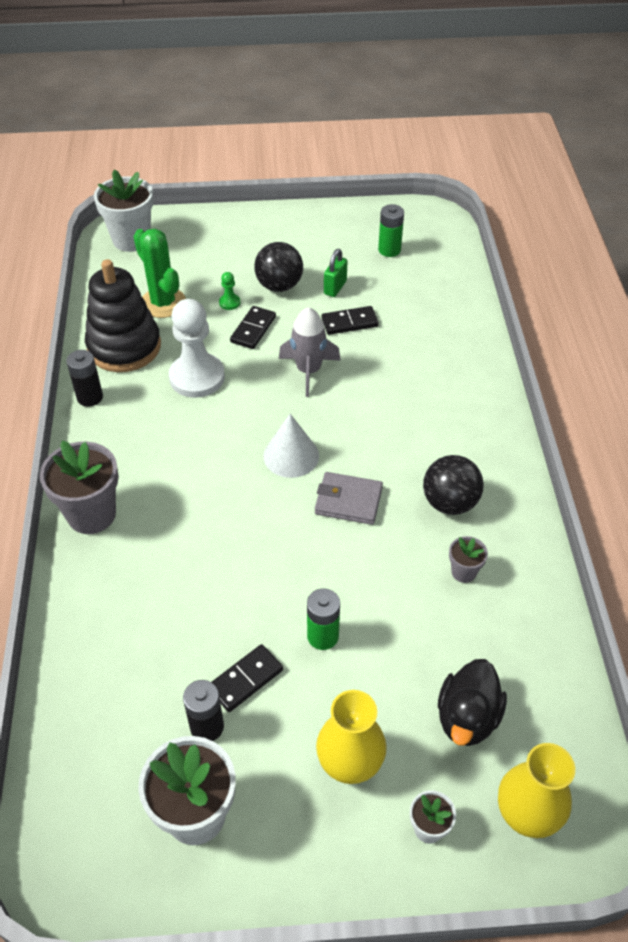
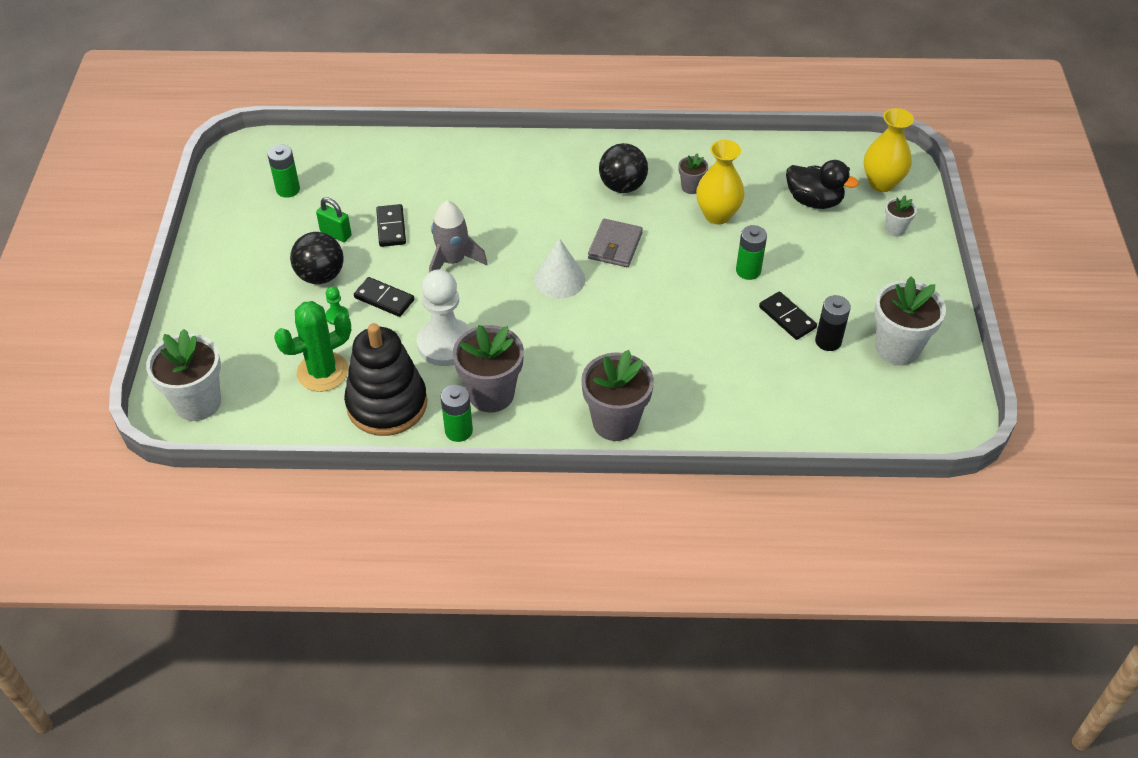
camera: 85 degrees left, 0 degrees up
(90, 397) = (458, 431): black battery -> green battery
(133, 416) = (491, 394): none -> grey flower pot
(350, 764) = (853, 264): yellow vase -> yellow vase (717, 215)

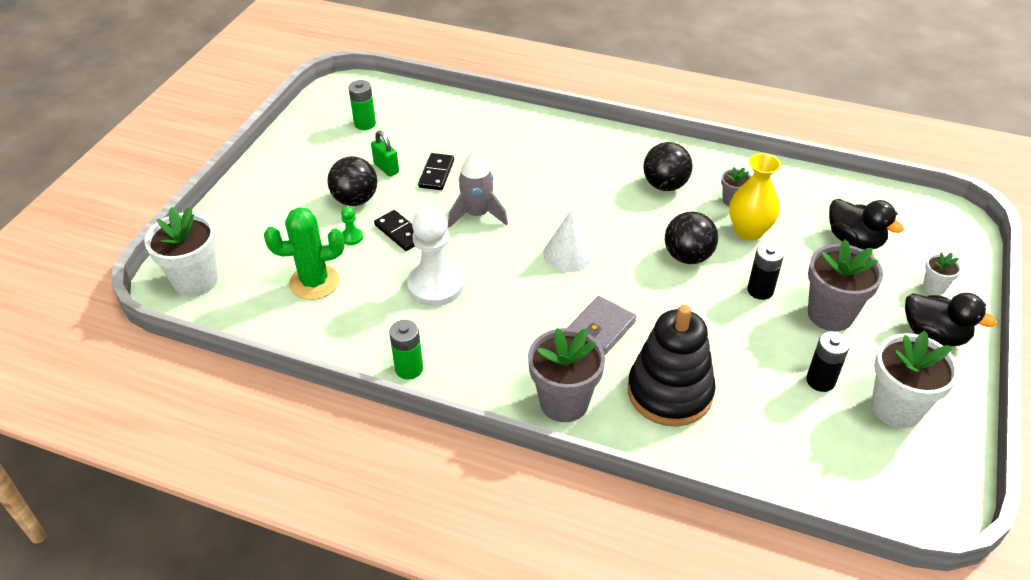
camera: 20 degrees right, 5 degrees down
(387, 404) = (356, 326): black stacking toy -> black stacking toy (669, 392)
(491, 394) = (455, 342): grey flower pot -> grey flower pot (830, 314)
(615, 246) = (635, 236): grey wallet -> grey wallet (601, 328)
(671, 254) = (688, 256): none -> black ball
(748, 271) = (760, 290): green battery -> black battery
(787, 317) = (784, 345): black domino -> none
(882, 183) = (934, 239): yellow vase -> none
(908, 274) = (934, 335): none -> black duck

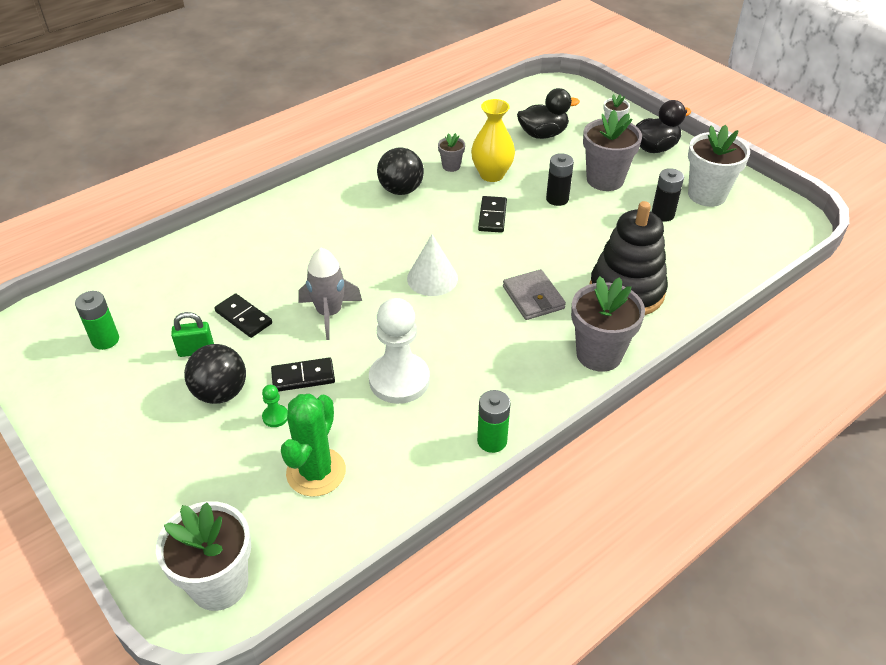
camera: 60 degrees left, 0 degrees up
(688, 256) = (492, 216): black ball -> black domino

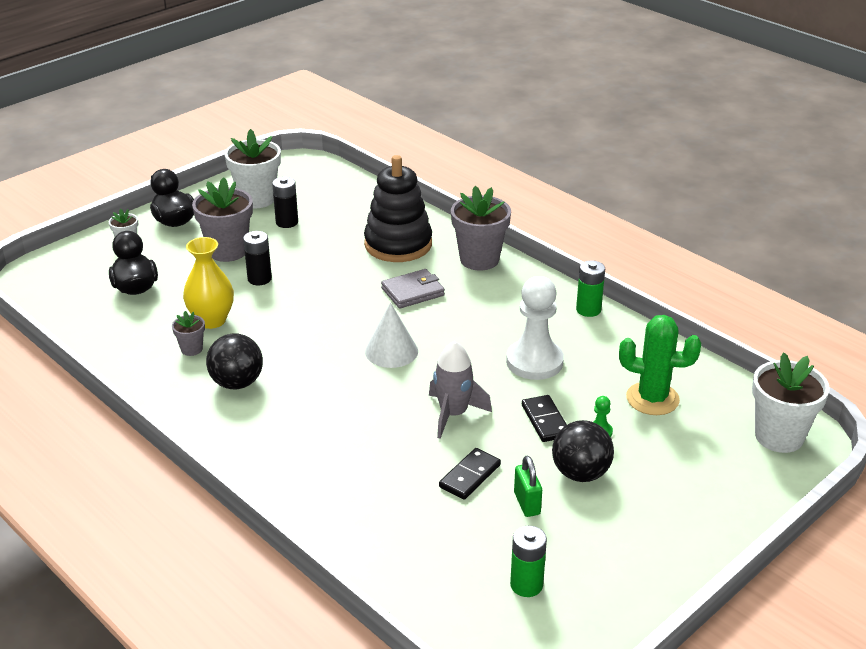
camera: 95 degrees left, 10 degrees down
(492, 216) = (288, 318): black domino -> none

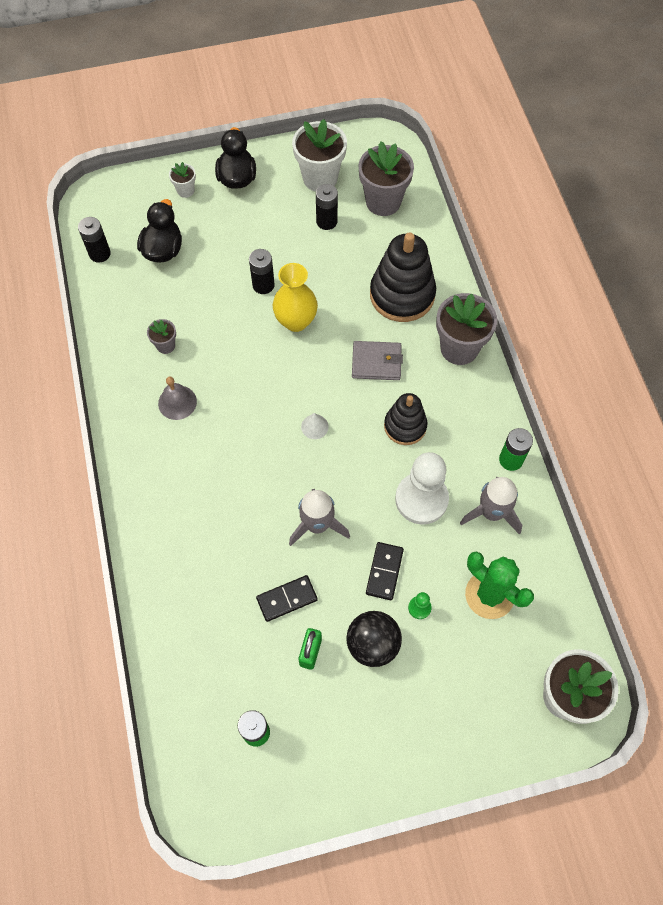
camera: 30 degrees right, 30 degrees up
(67, 311) = (100, 254): none -> black battery
(212, 320) = (199, 318): yellow vase -> yellow vase (296, 321)
(228, 251) = (258, 237): grey flower pot -> grey flower pot (383, 202)
(237, 383) = (177, 402): black ball -> grey bell
(391, 351) = (314, 426): white cone -> white cone, size x0.57
(476, 322) = (405, 426): none -> black stacking toy
(603, 347) = (491, 512): none -> grey rocket

